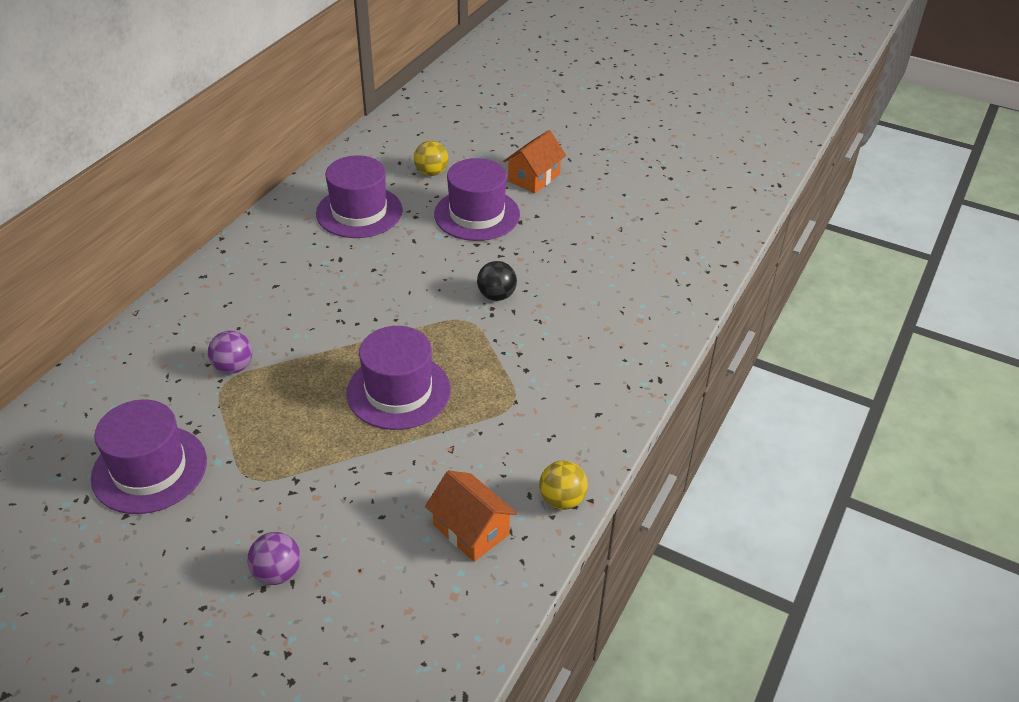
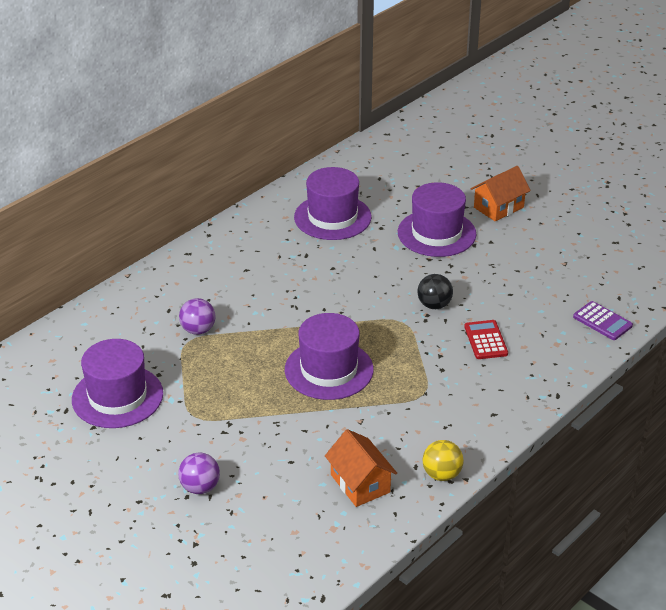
camera: 15 degrees right, 5 degrees down
(431, 173) = (405, 191): yellow ball -> none
(564, 328) = (485, 340): none -> red calculator
(679, 287) = (602, 321): none -> purple calculator

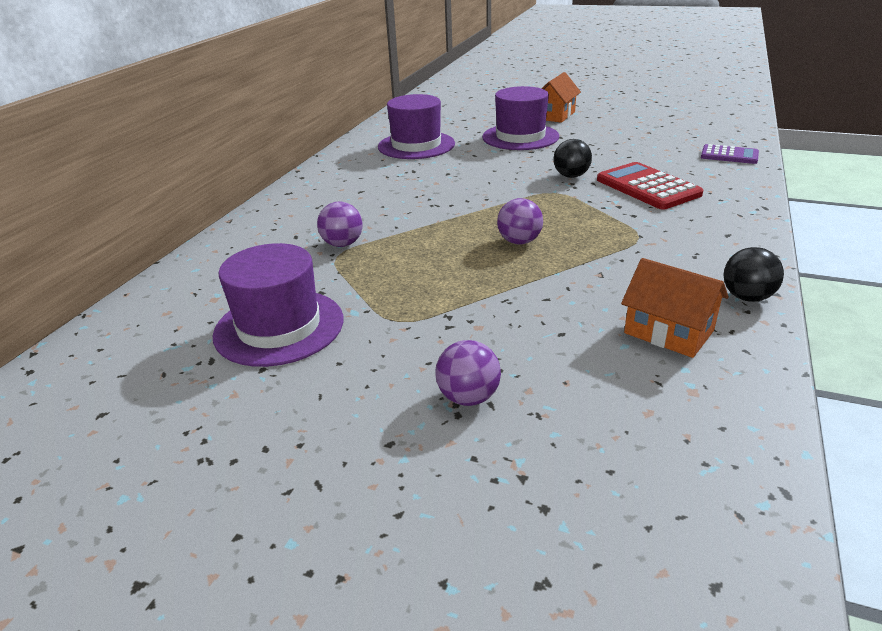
camera: 20 degrees left, 5 degrees down
(329, 370) = (519, 241): purple hat -> purple ball
(441, 474) = (747, 297): yellow ball -> black ball
(485, 340) = (647, 187): red calculator -> red calculator, size x1.62

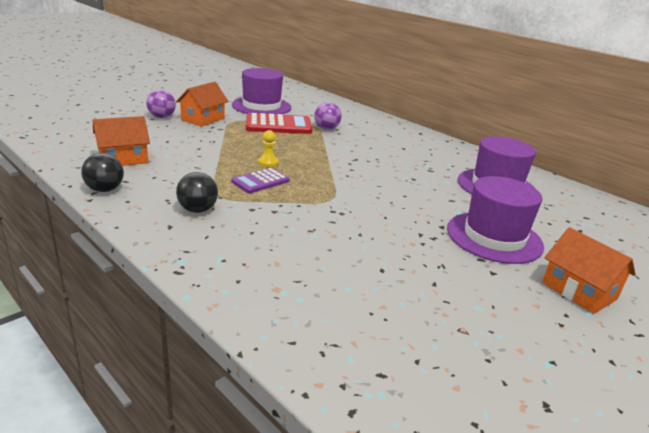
camera: 110 degrees right, 5 degrees down
(424, 350) = (203, 119): none -> orange house
(519, 241) = (268, 162): purple ball -> yellow pawn
(571, 176) = (357, 218): black ball -> black ball (197, 210)
(647, 187) = (293, 239): red calculator -> red calculator (278, 125)
(729, 155) = (319, 341): purple calculator -> purple calculator (260, 181)

